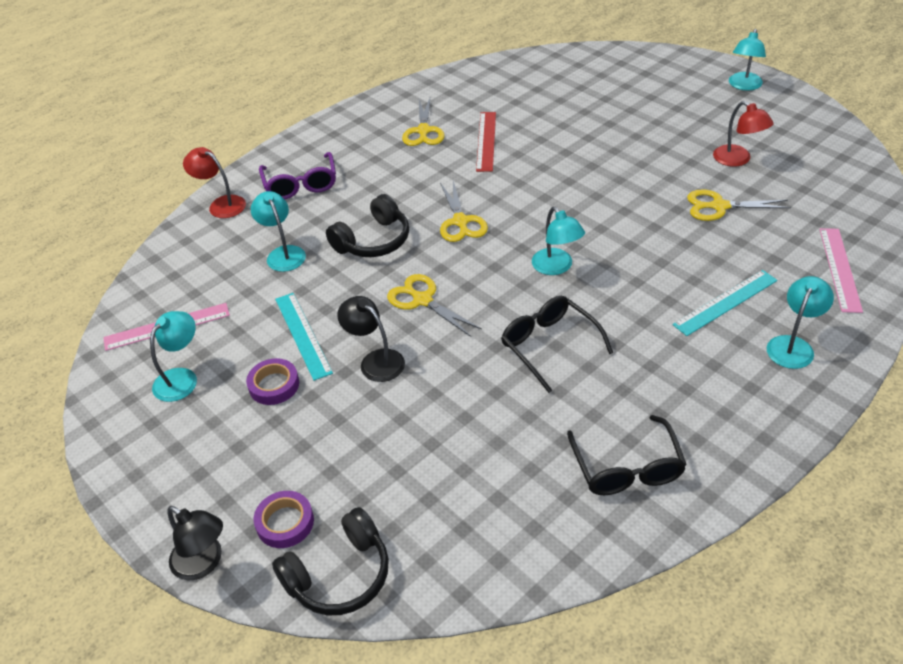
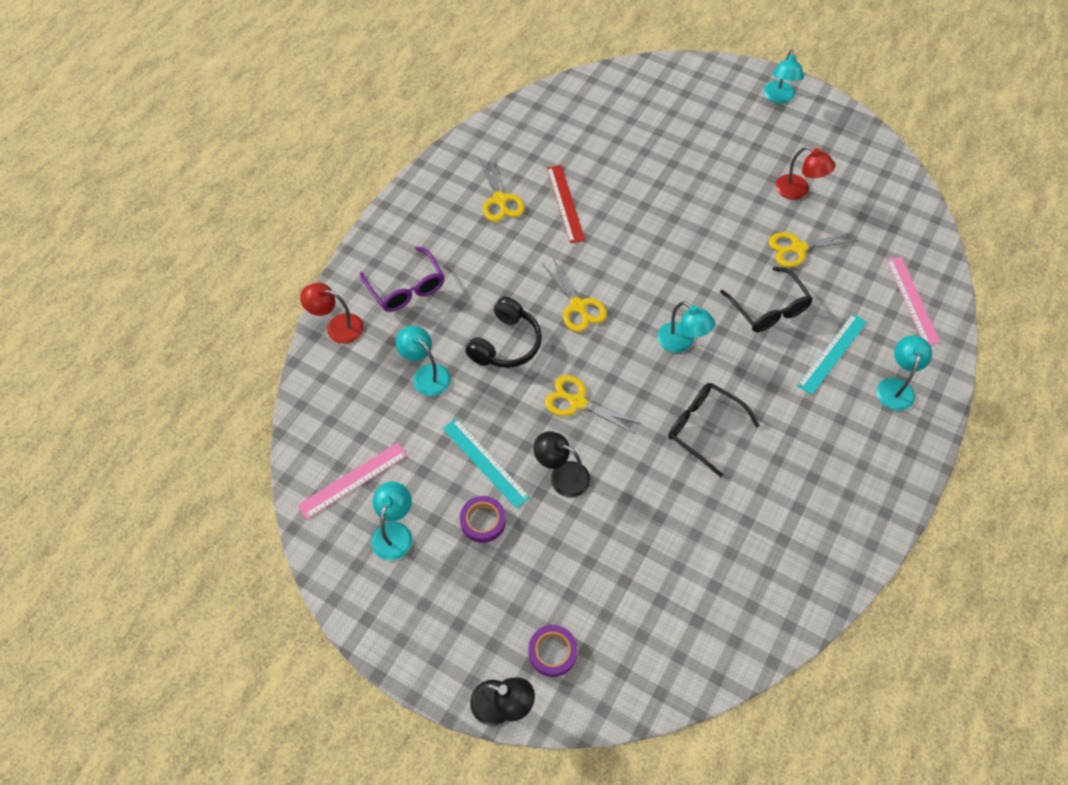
camera: 20 degrees left, 15 degrees up
(339, 575) = (617, 687): black headphones -> none
(626, 467) = (803, 533): black glasses -> black glasses (768, 308)

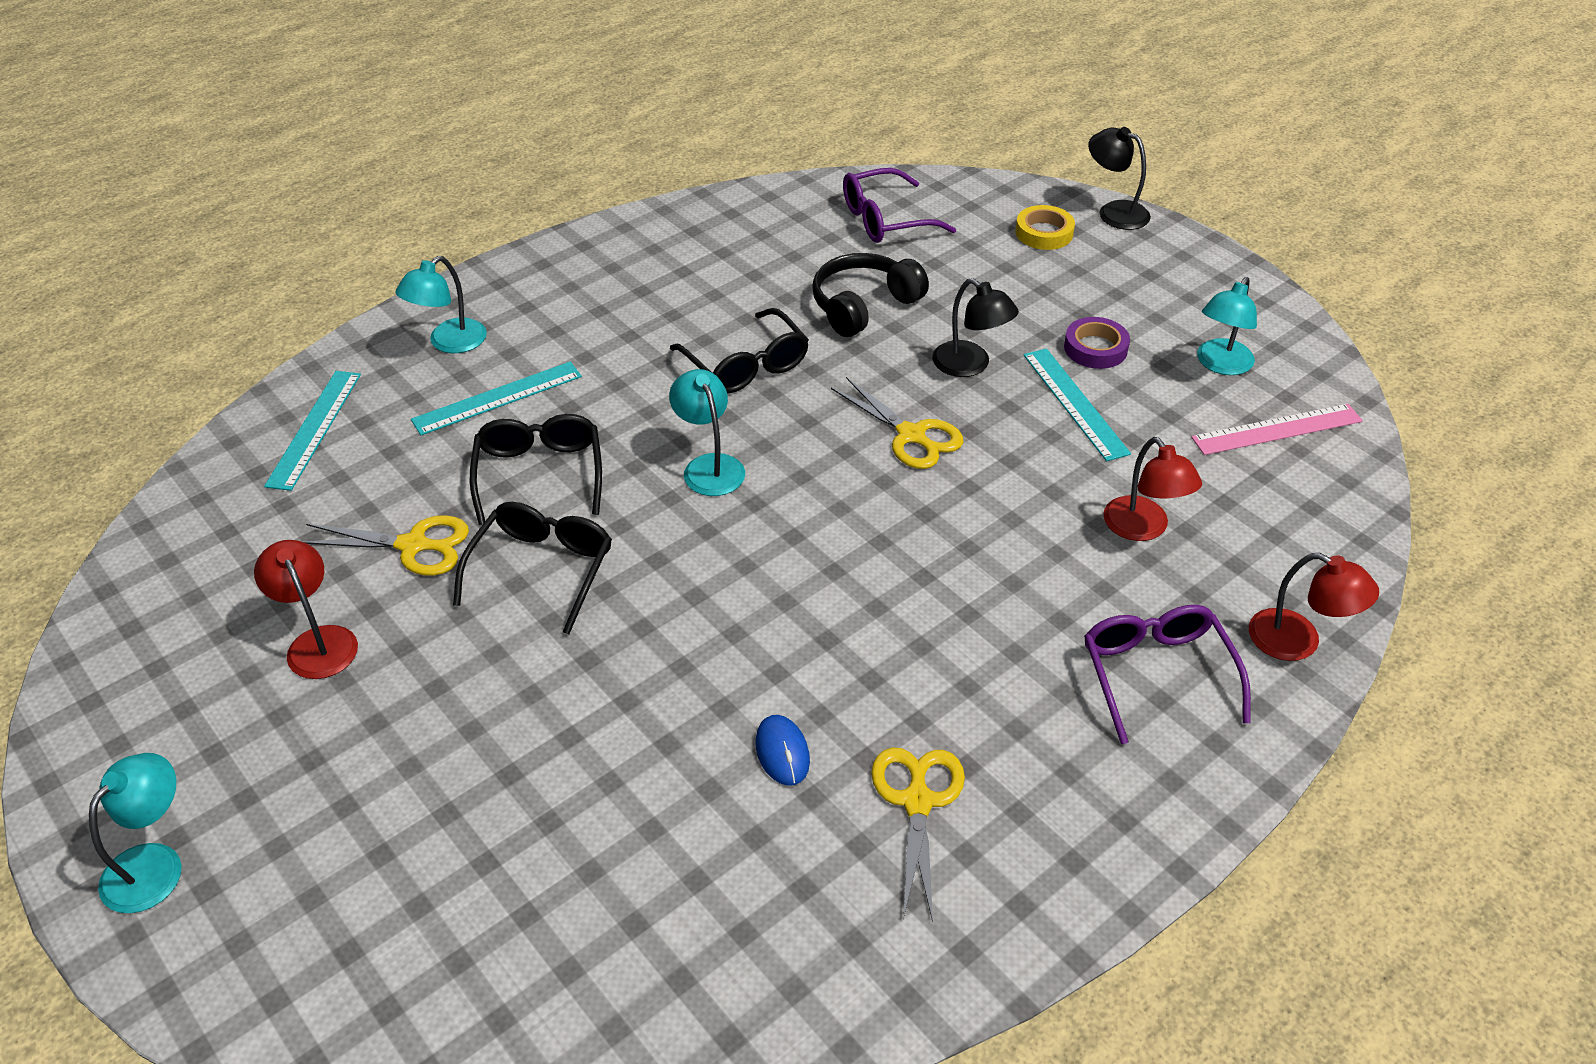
camera: 160 degrees left, 15 degrees down
(426, 374) = (1143, 528): turquoise lamp -> red lamp
(506, 344) = (995, 537): black headphones -> black headphones (864, 306)
(552, 652) = (1044, 233): purple tape -> yellow tape
(565, 203) = (782, 752): red ruler -> blue mouse
(578, 306) = (849, 559): yellow scissors -> none
(682, 626) = (886, 219): none -> purple glasses
(726, 254) = (541, 571): none -> black glasses
(912, 300) = (314, 429): pink ruler -> turquoise ruler

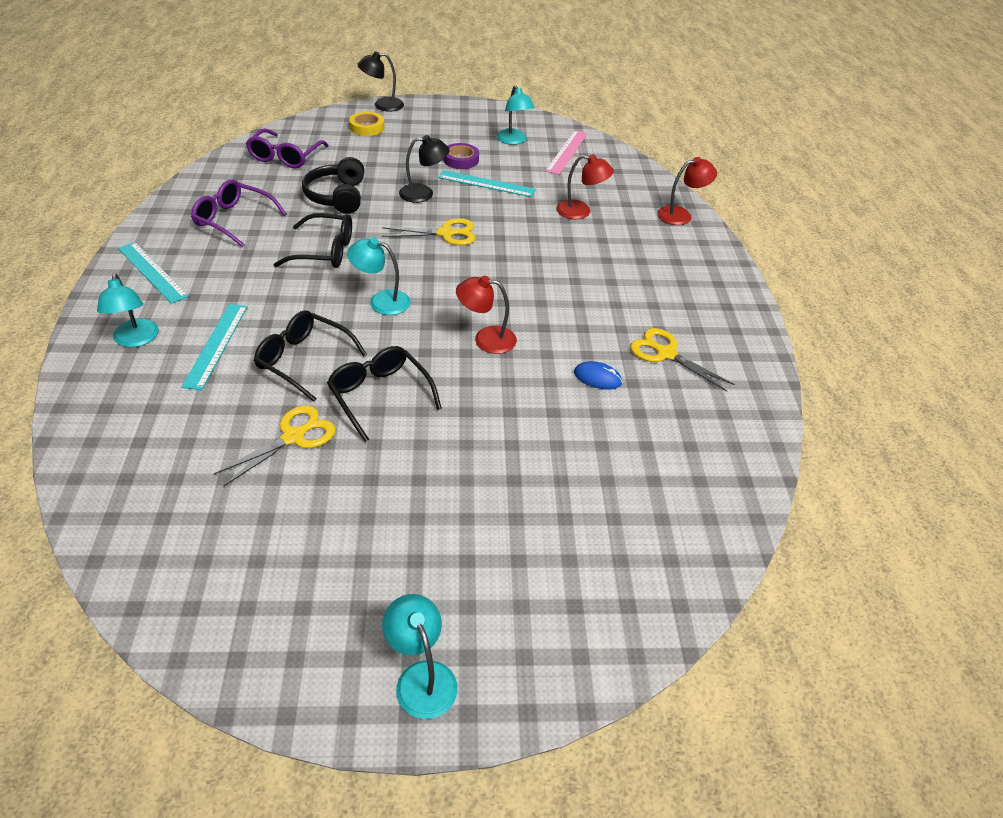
camera: 55 degrees left, 0 degrees up
(314, 429) = (124, 433): turquoise ruler -> turquoise ruler (152, 272)
(317, 642) = (321, 515): red lamp -> red lamp (486, 339)
(1157, 675) = (663, 255): purple glasses -> purple glasses (234, 220)

